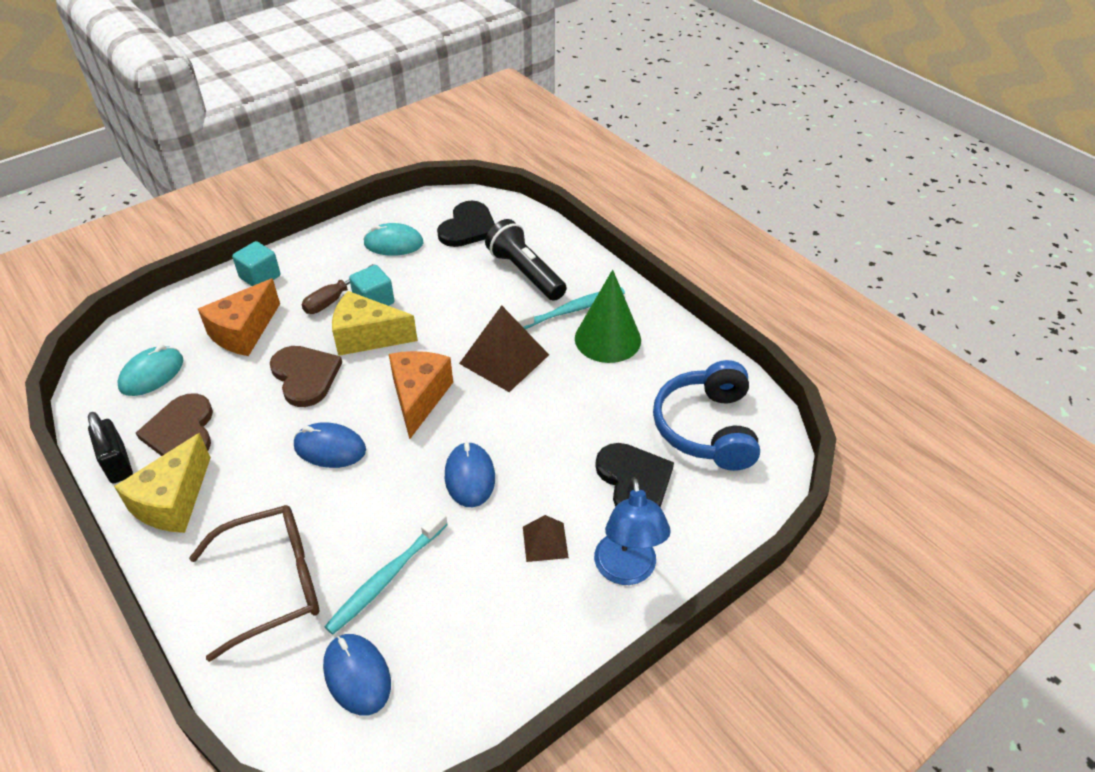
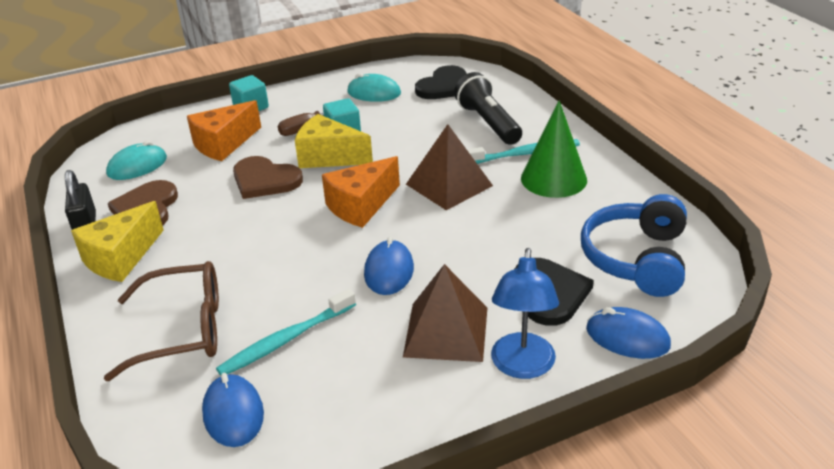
camera: 15 degrees right, 10 degrees down
(305, 376) = (265, 180): brown heart -> brown heart turned 135 degrees clockwise
(330, 448) = (268, 235): blue mouse -> blue mouse (627, 337)
(419, 397) = (361, 206): orange cheese -> orange cheese turned 150 degrees counterclockwise
(545, 542) = (446, 331): brown pyramid -> brown pyramid, size x1.84

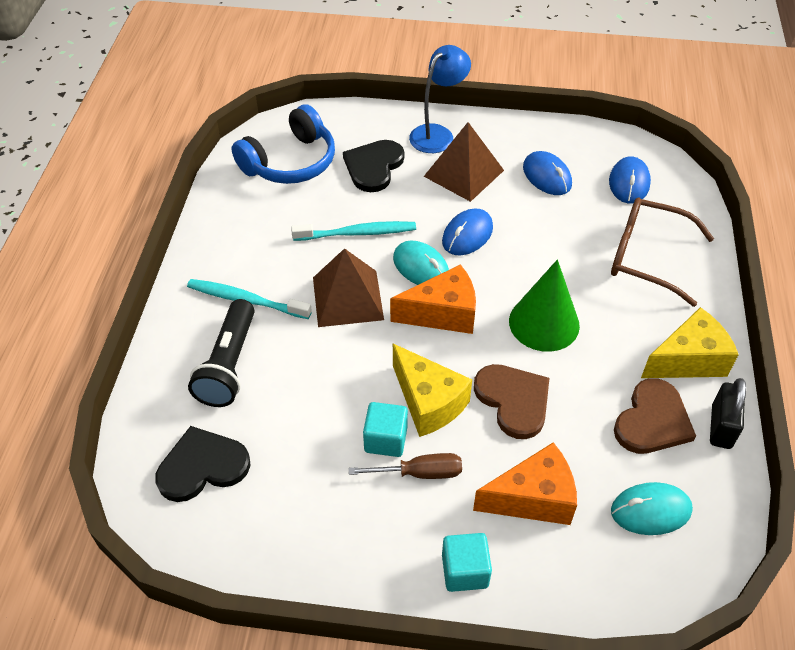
camera: 150 degrees left, 15 degrees up
(286, 340) = (573, 215): turquoise toothbrush -> turquoise toothbrush (357, 233)
(374, 93) = (293, 506): turquoise mouse -> turquoise mouse (421, 267)
(553, 179) = (257, 258): green cone -> green cone (544, 323)
(627, 337) = (360, 122): blue mouse -> blue mouse (547, 176)

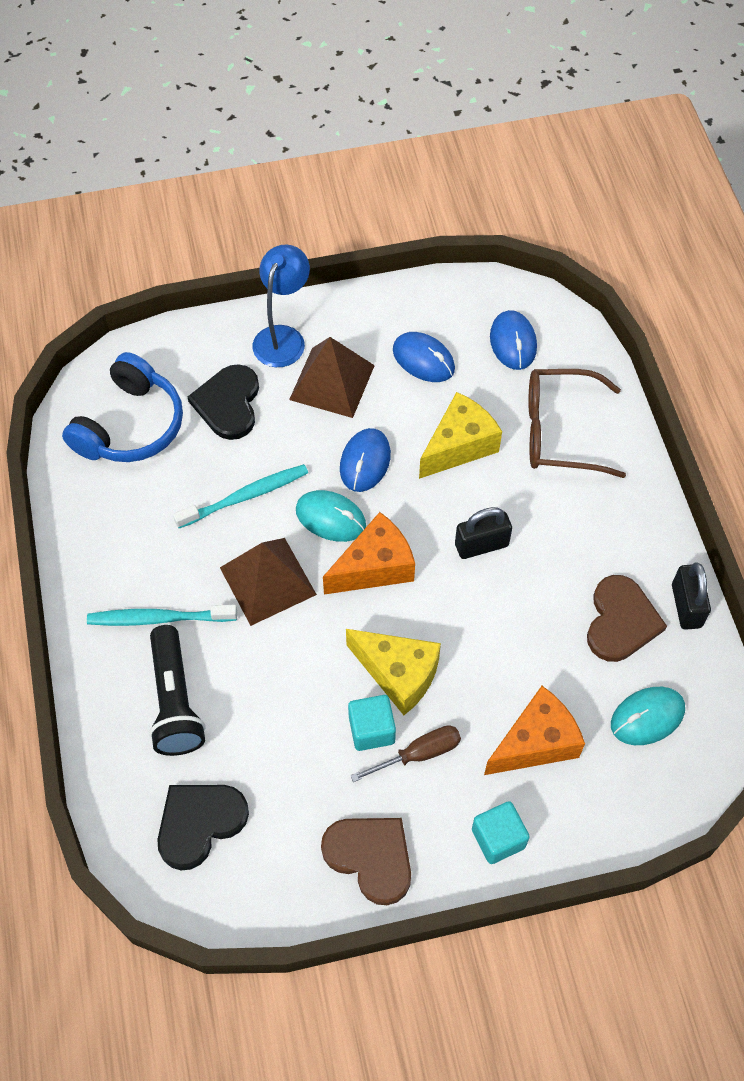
camera: 20 degrees left, 10 degrees up
(513, 400) = (481, 644): brown heart -> brown heart (370, 857)
(544, 323) = (481, 545): green cone -> black padlock
(688, 360) = (635, 542): yellow cheese -> yellow cheese (459, 446)

